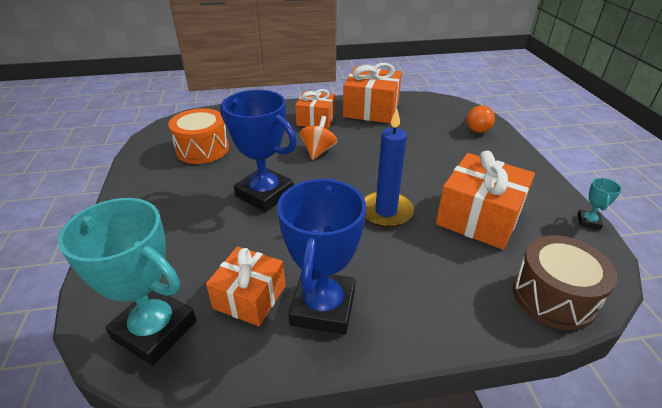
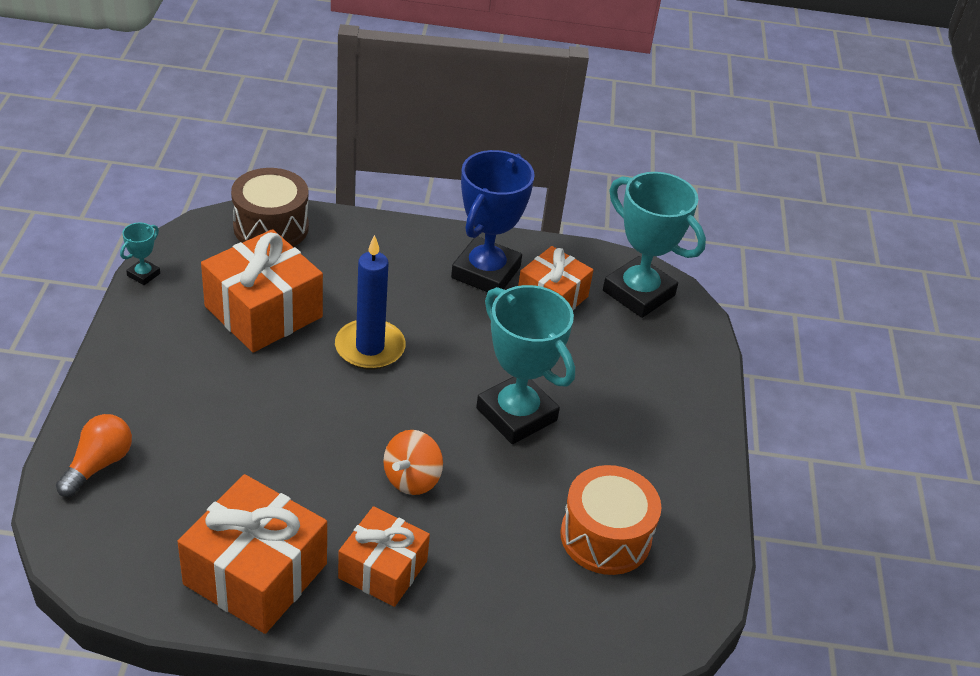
camera: 170 degrees left, 5 degrees up
(265, 194) = (516, 414): blue trophy -> turquoise trophy

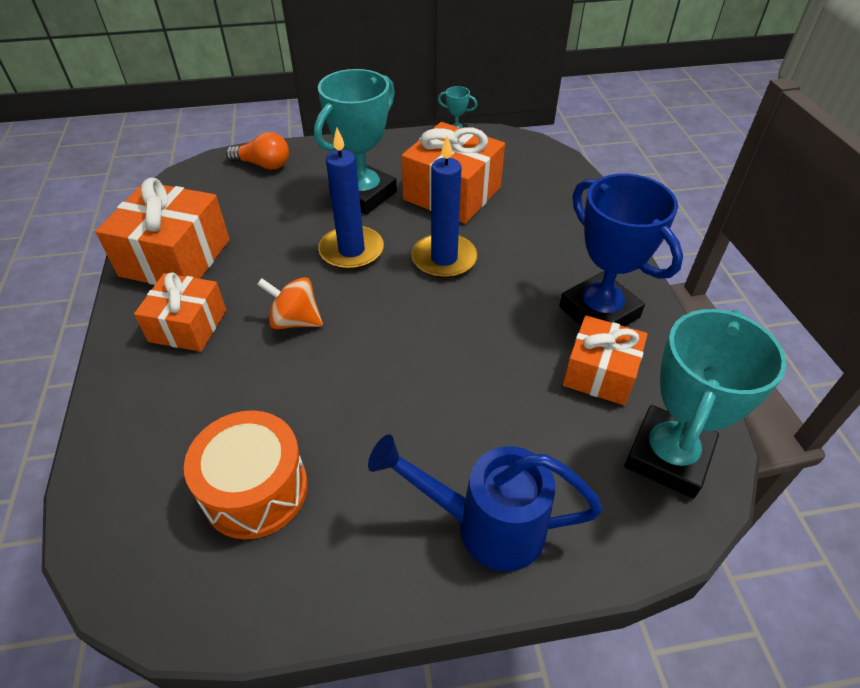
camera: 80 degrees right, 5 degrees up
(271, 227) = (554, 172): brown drum -> none
(322, 414) = (351, 251): none -> blue candle
(485, 272) = (599, 312): blue trophy -> blue trophy turned 45 degrees clockwise
(516, 414) = (405, 378): turquoise trophy -> turquoise trophy (363, 194)
(670, 405) = (485, 525): none -> blue watering can

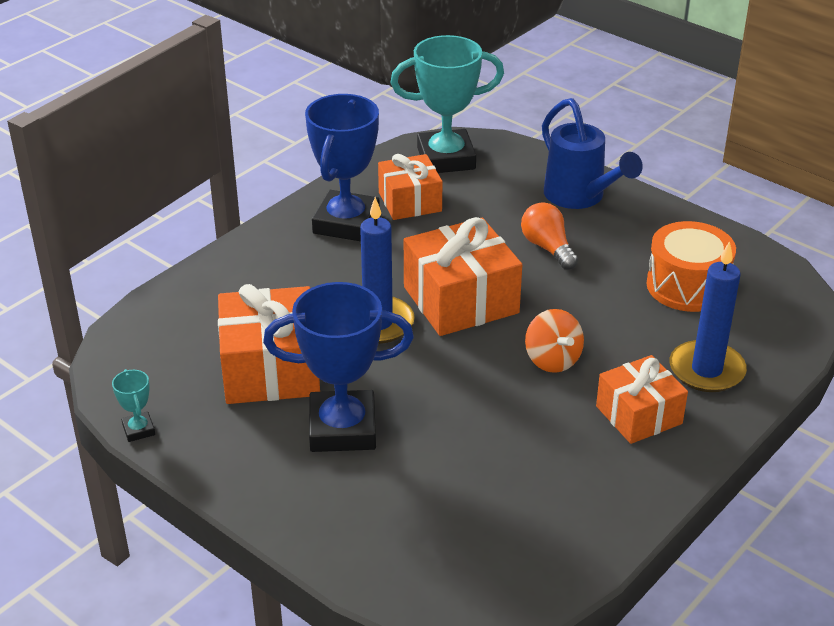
camera: 130 degrees left, 10 degrees down
(175, 258) = (592, 492): orange gift -> orange gift (461, 300)
(263, 165) = (380, 550): orange light bulb -> orange light bulb (548, 248)
(351, 251) = (435, 382): blue candle -> blue candle (706, 370)
(363, 194) = (342, 429): turquoise trophy -> blue trophy

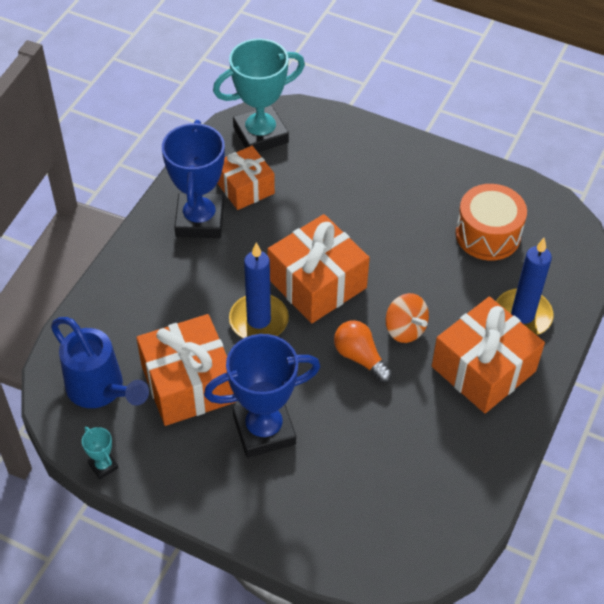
camera: 15 degrees left, 15 degrees up
(548, 248) = (370, 216): orange light bulb -> orange light bulb (360, 357)
(580, 197) = (381, 158): blue watering can -> blue watering can (101, 390)
(639, 415) = (483, 369): orange gift -> orange gift, size x1.54

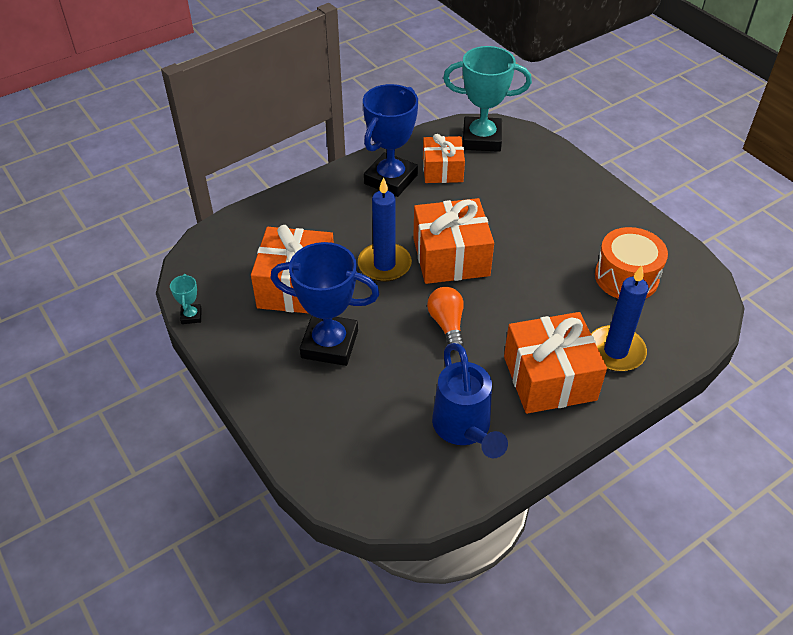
camera: 30 degrees right, 5 degrees down
(101, 390) = (230, 264): blue watering can -> blue watering can (464, 430)
(405, 329) = (501, 319): orange spinning top -> none

